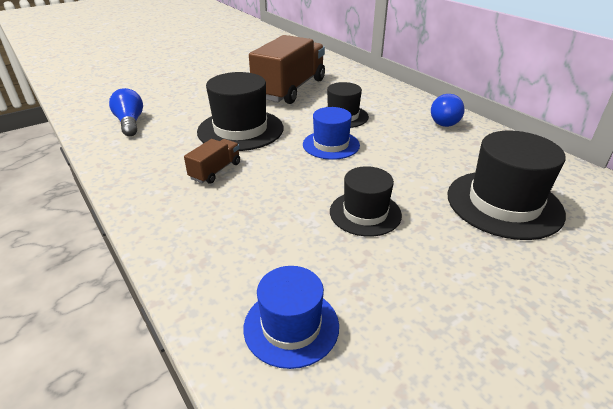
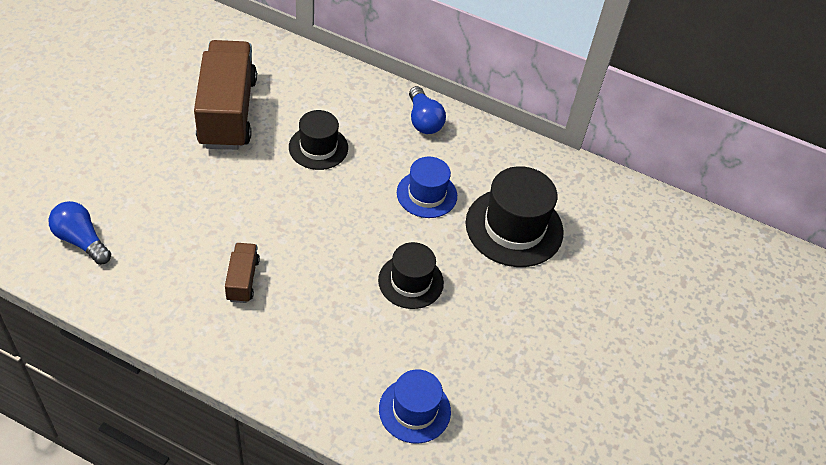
camera: 35 degrees left, 15 degrees up
(240, 130) = (222, 208): black hat -> none
(331, 145) = (332, 200): blue hat -> blue hat (426, 194)

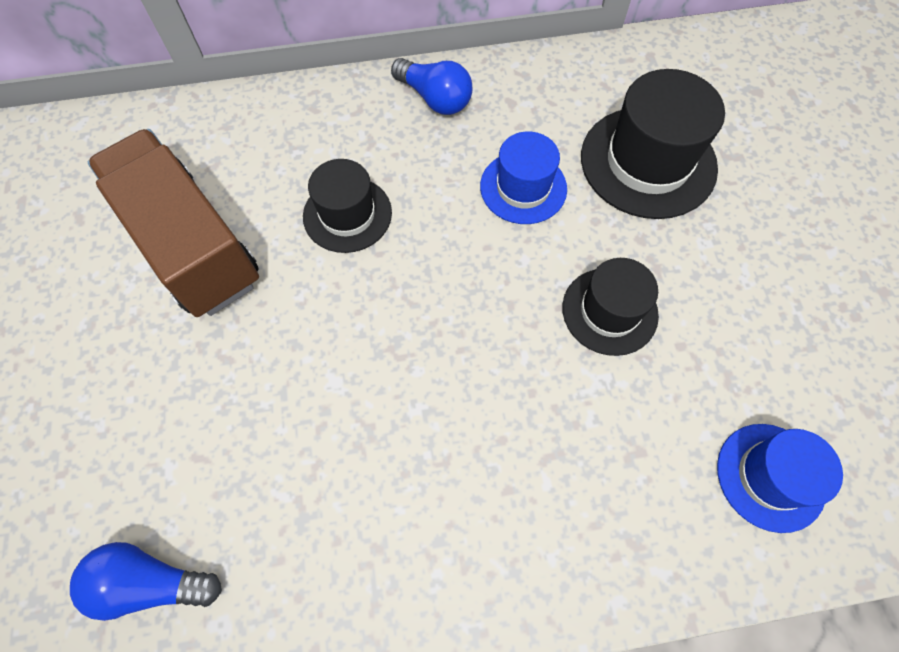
camera: 30 degrees left, 15 degrees up
(242, 280) = (420, 465): brown truck -> none

